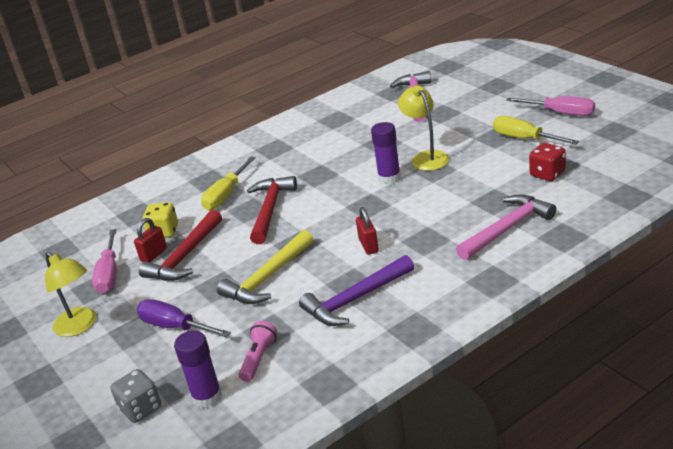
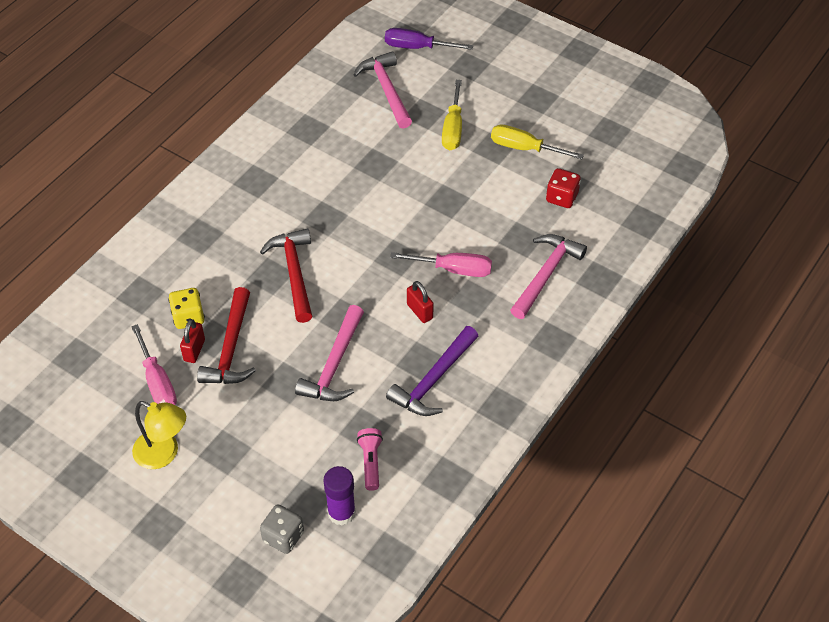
camera: 25 degrees left, 20 degrees up
(175, 327) = (268, 439): purple screwdriver -> purple screwdriver (417, 47)
(226, 195) = (234, 256): yellow screwdriver -> yellow screwdriver (453, 128)
(268, 278) = (334, 365): yellow hammer -> pink hammer
(389, 177) = (404, 215): purple glue stick -> none
(426, 157) = (432, 182): yellow lamp -> none
(560, 113) = (549, 107): pink screwdriver -> pink screwdriver (453, 269)

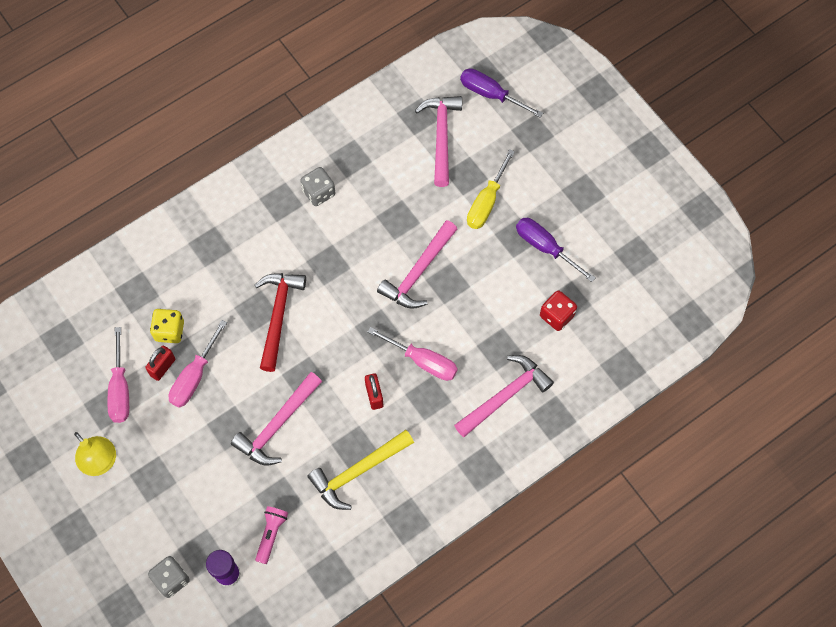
camera: 20 degrees right, 15 degrees up
(231, 348) = (194, 376): red hammer -> pink screwdriver
(289, 163) = (319, 193): none -> grey dice
(415, 200) = (418, 272): none -> pink hammer
(433, 380) = (358, 471): purple hammer -> yellow hammer
(525, 148) = (545, 248): yellow screwdriver -> purple screwdriver

